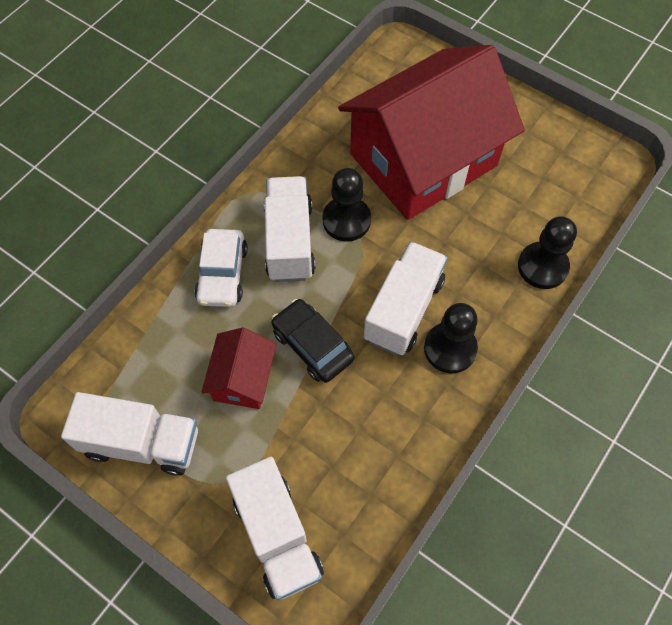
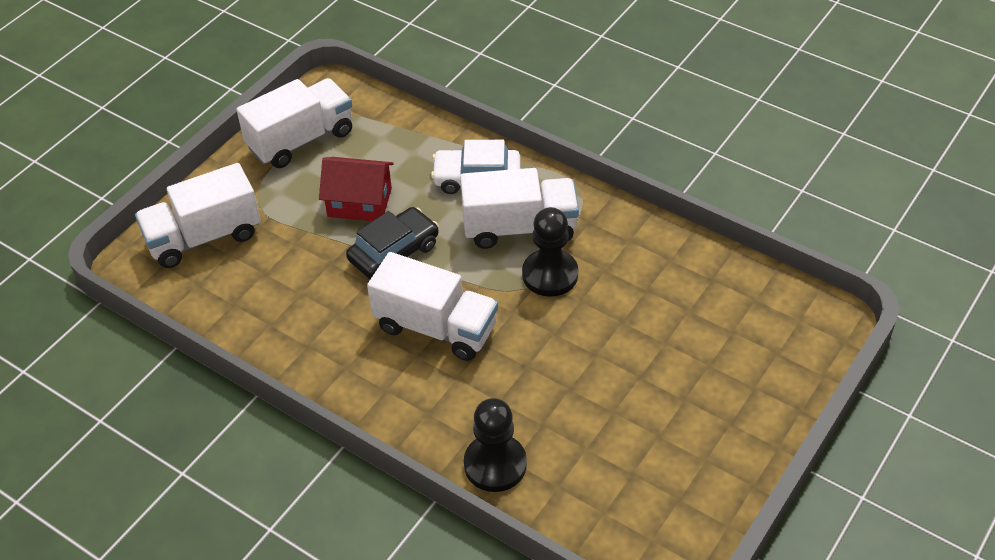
camera: 90 degrees right, 15 degrees down
(141, 443) = (301, 140): white truck -> white truck turned 135 degrees counterclockwise
(423, 160) = (644, 345): red house -> none
(450, 348) = (387, 369): black pawn -> none

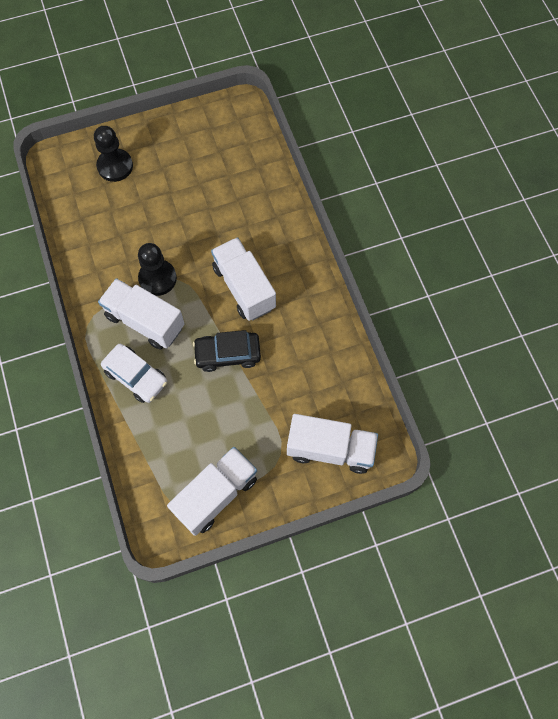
camera: 145 degrees left, 20 degrees up
(301, 140) = (216, 495): white truck -> white truck turned 135 degrees clockwise
(359, 202) = (218, 408): red house -> none
(495, 464) = (276, 194): black pawn -> black pawn (115, 166)

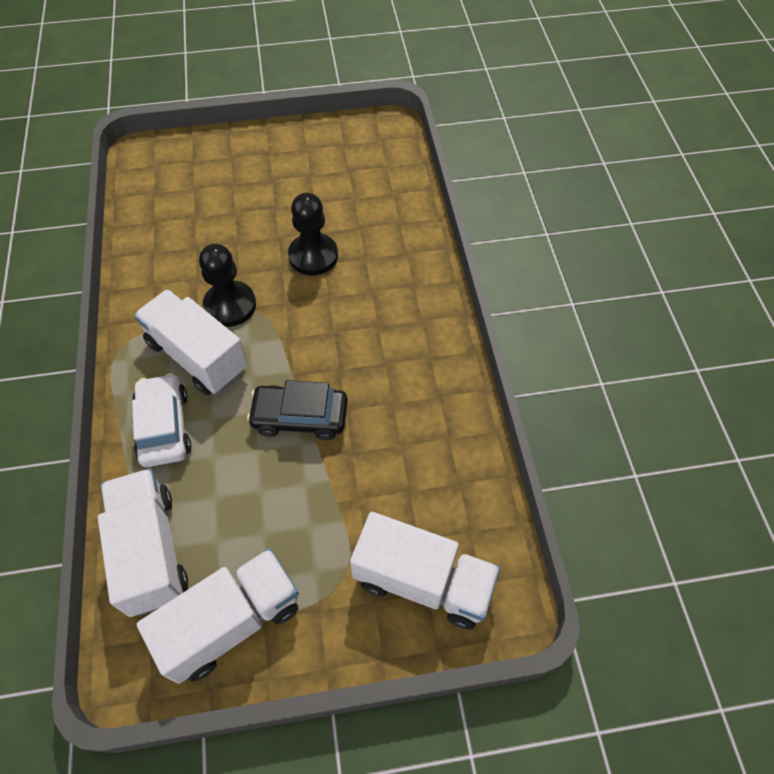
camera: 10 degrees right, 10 degrees down
(115, 166) = (214, 170): black pawn -> black pawn (313, 256)
(136, 376) = (164, 427): white car -> white car turned 150 degrees counterclockwise
(244, 287) = (343, 333): white truck -> white truck (151, 551)

